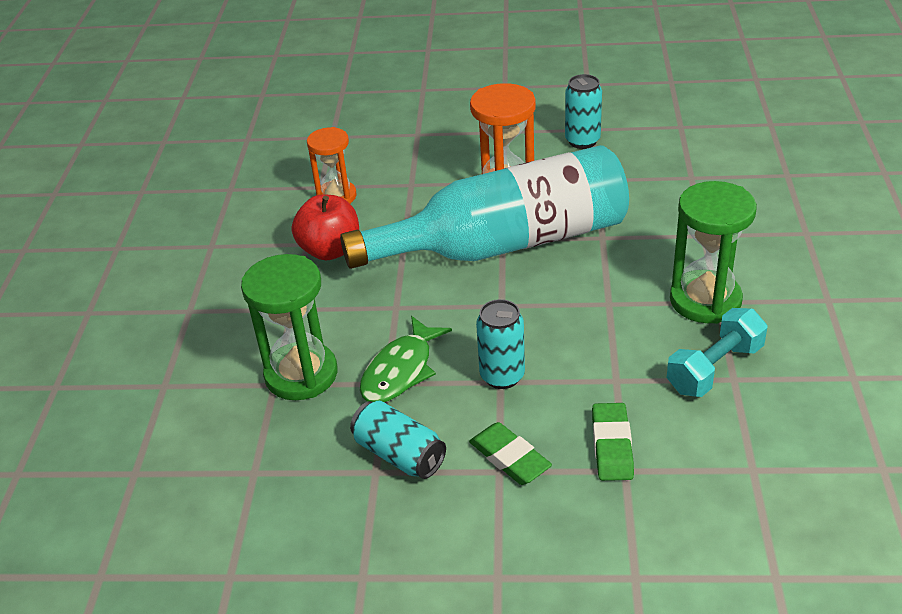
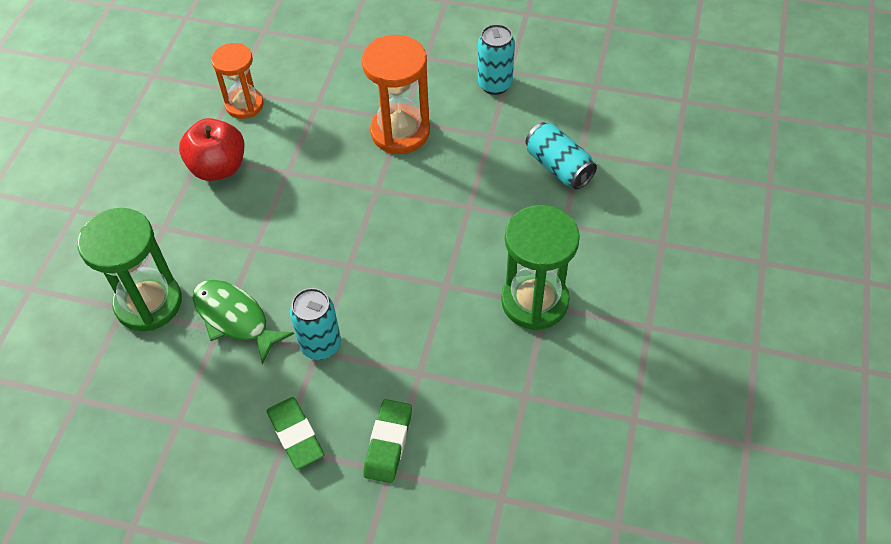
camera: 10 degrees right, 15 degrees up
(399, 454) = (203, 409): turquoise can -> turquoise can (558, 167)
(400, 370) = (235, 318): green fish -> green fish turned 90 degrees clockwise
(505, 243) = (378, 194): turquoise bottle -> none
(714, 368) = (512, 380): turquoise dumbbell -> none

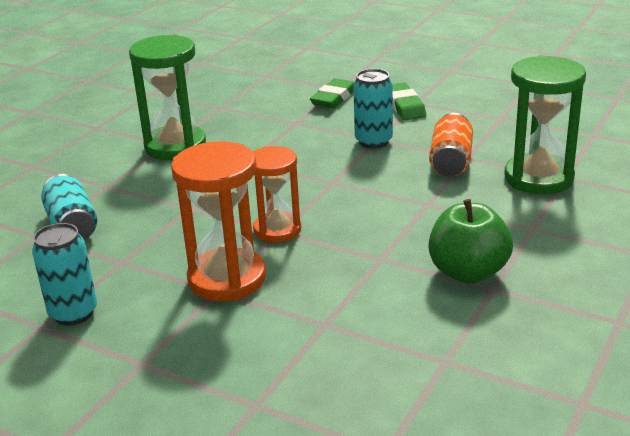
camera: 165 degrees left, 25 degrees down
(218, 167) = (468, 272): red apple -> green apple
(235, 318) = (451, 161): green fish -> orange can
(244, 105) = (429, 338): orange hourglass -> orange hourglass (277, 230)

